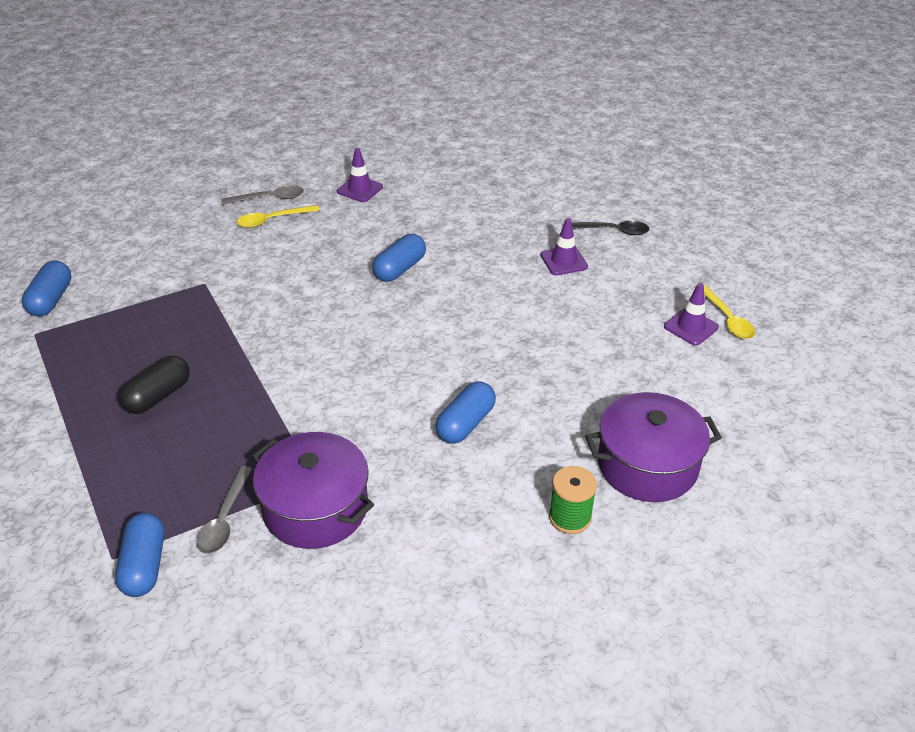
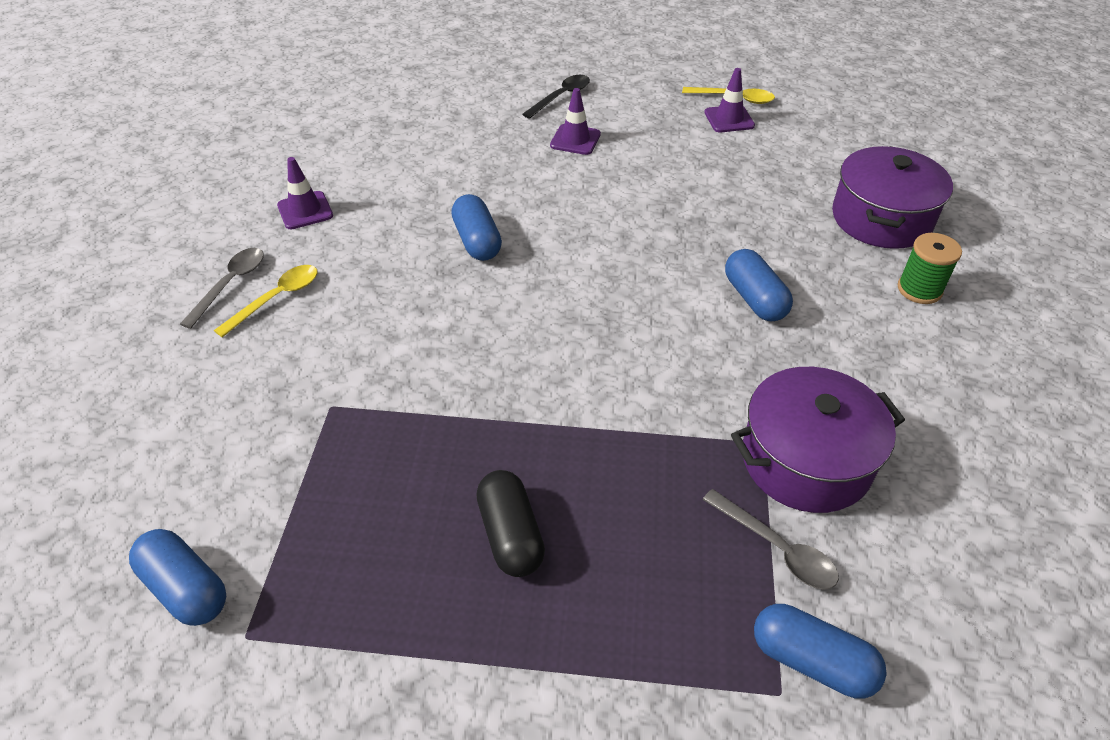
camera: 55 degrees left, 5 degrees up
(272, 220) = (276, 299): yellow spoon -> yellow spoon turned 150 degrees counterclockwise

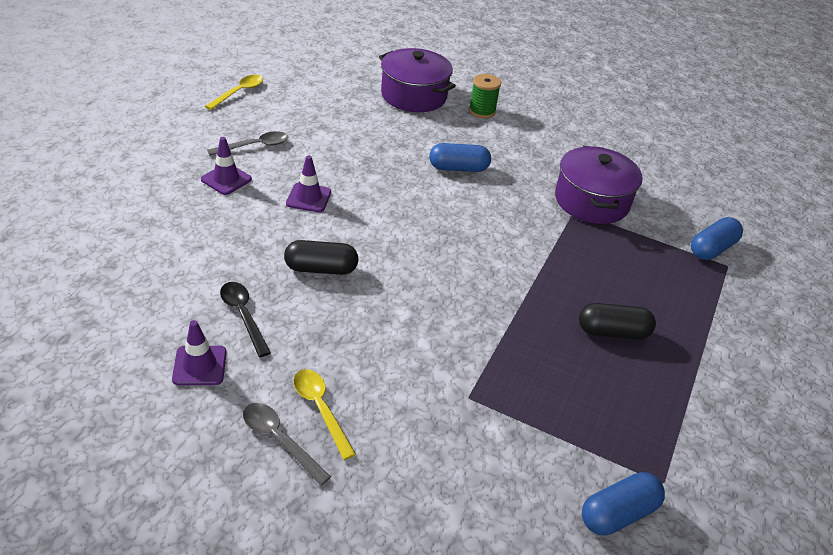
camera: 75 degrees left, 5 degrees down
(477, 241) = (321, 269): blue capsule -> black capsule
(561, 97) = (156, 166): black spoon -> black spoon (243, 315)
(729, 119) = (263, 104): purple traffic cone -> purple traffic cone (308, 198)
(776, 548) = (646, 234): grey spoon -> grey spoon (254, 146)

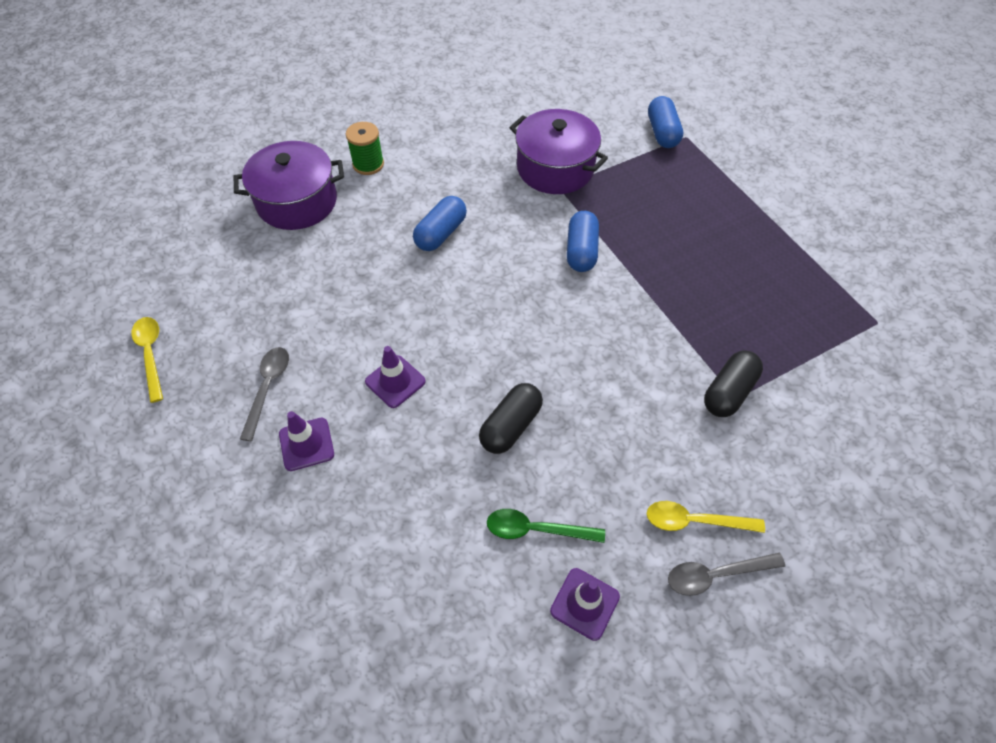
camera: 50 degrees left, 15 degrees up
(243, 315) = (536, 529): black spoon -> green spoon
(612, 332) = (717, 255): black capsule -> black capsule (728, 392)
(618, 513) = (894, 368): blue capsule -> blue capsule (581, 251)

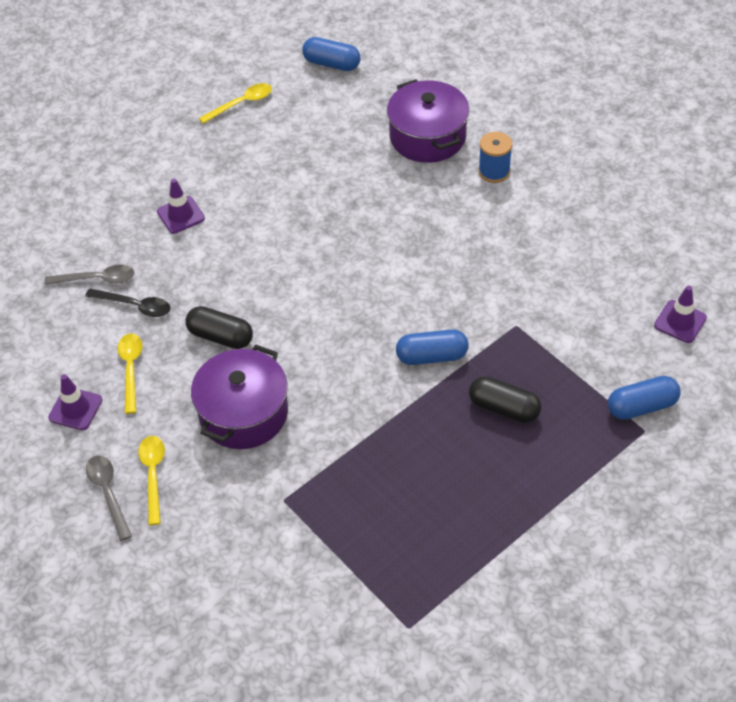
camera: 80 degrees right, 5 degrees down
(268, 388) = (225, 178): grey spoon -> grey spoon (97, 279)
(368, 164) = (494, 171): green spool -> blue spool
(395, 381) = (248, 253): purple traffic cone -> purple traffic cone (680, 322)
(437, 514) = (135, 306): none -> black spoon
(441, 233) = (421, 245): blue capsule -> blue capsule (331, 64)
(536, 529) = (131, 369): green spoon -> yellow spoon
(555, 168) = (544, 317): purple pot -> purple pot (243, 413)
(728, 392) = (288, 493): black capsule -> black capsule (504, 408)

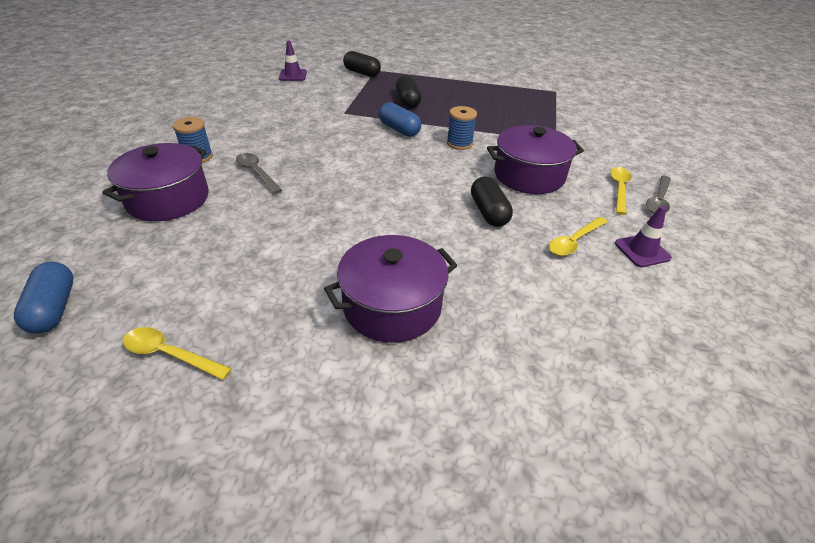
camera: 130 degrees left, 10 degrees down
(97, 279) = (529, 320): grey spoon -> grey spoon (256, 173)
(135, 306) = (522, 274): black spoon -> none
(153, 475) = (619, 189): yellow spoon -> yellow spoon turned 150 degrees clockwise
(180, 215) = (392, 306): purple traffic cone -> purple pot
(355, 395) = (459, 143): none -> blue spool
(641, 406) = (362, 73): blue capsule -> black capsule

